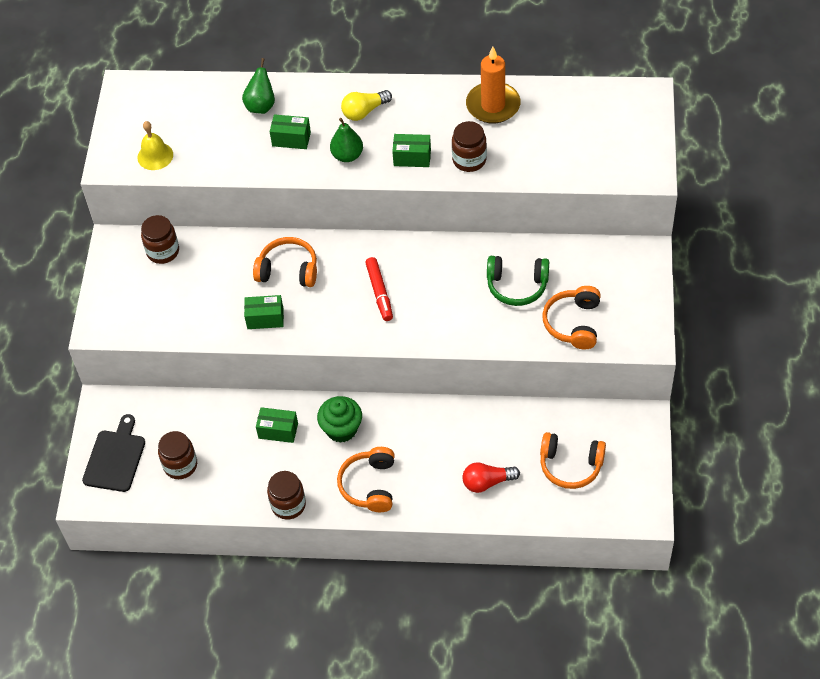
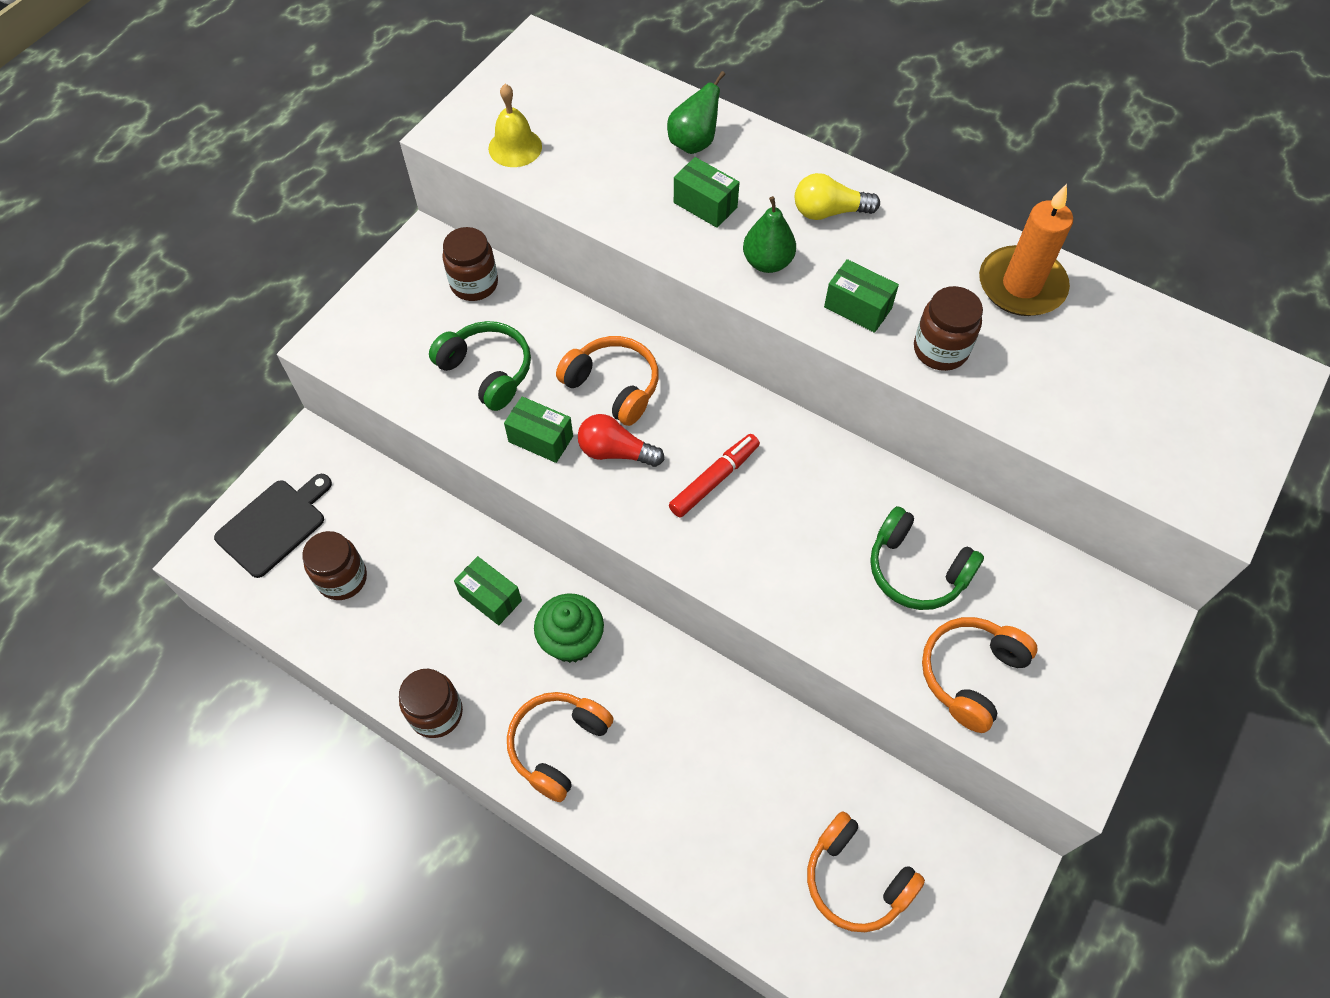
camera: 25 degrees right, 5 degrees up
(207, 297) = (487, 371): none -> green headphones
(379, 292) = (714, 480): red marker -> red marker turned 150 degrees counterclockwise
(487, 482) = (720, 836): red light bulb -> red light bulb (615, 452)

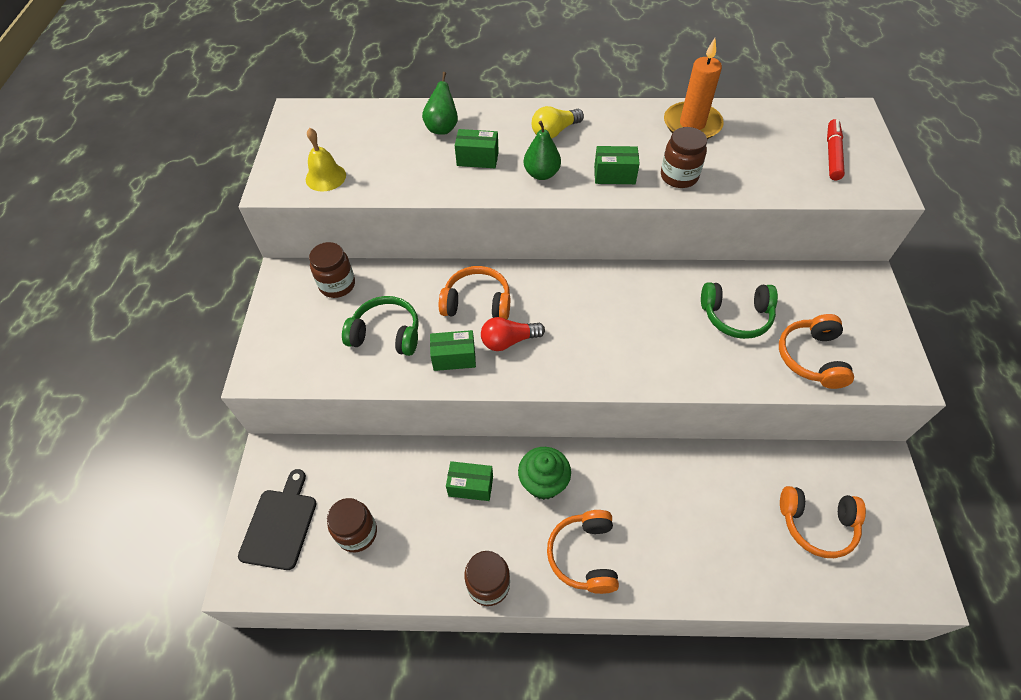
camera: 30 degrees left, 5 degrees down
(714, 480) = (582, 326): red marker -> red marker (832, 154)

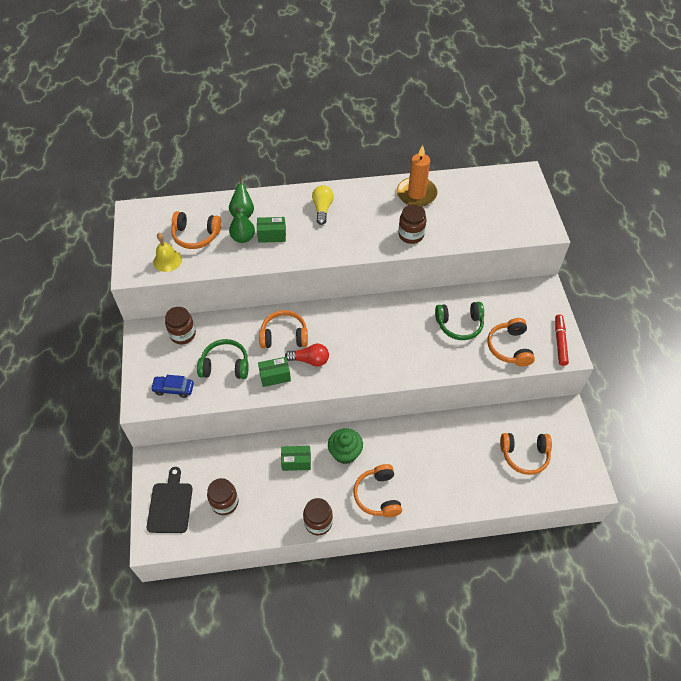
camera: 10 degrees left, 0 degrees up
(307, 358) = (173, 389): none -> blue car
(372, 149) = (196, 235): none -> orange headphones
(508, 341) = (310, 360): red light bulb -> red light bulb turned 150 degrees counterclockwise
(541, 174) = (318, 242): green pear -> green pear (243, 238)
(554, 132) = (322, 209): yellow light bulb -> yellow light bulb turned 135 degrees clockwise
(614, 175) = (367, 238): green box -> none
(832, 154) = (511, 208): red marker -> red marker (560, 342)

